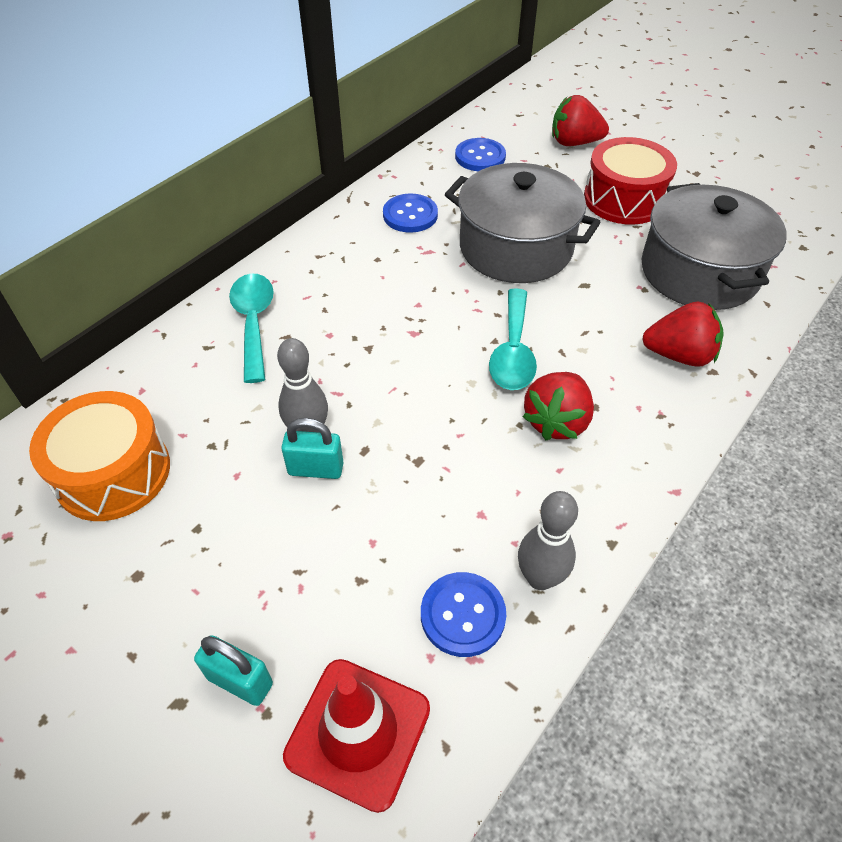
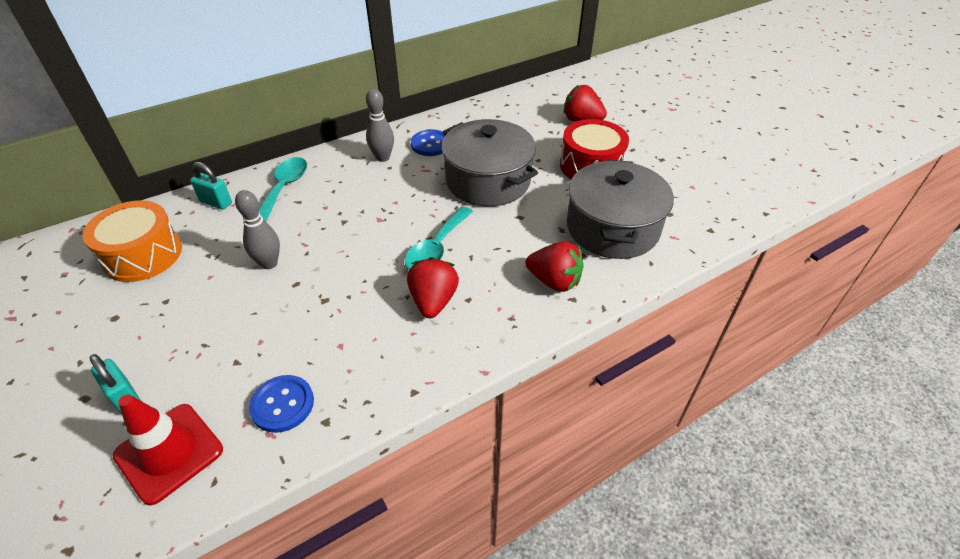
camera: 20 degrees right, 5 degrees down
(316, 469) = (258, 286): turquoise padlock -> turquoise padlock (216, 202)
(480, 157) = (506, 116): blue button -> none
(540, 578) = (349, 398): grey bowling pin -> grey bowling pin (383, 158)
(556, 421) = (433, 301): red strawberry -> red strawberry turned 135 degrees clockwise

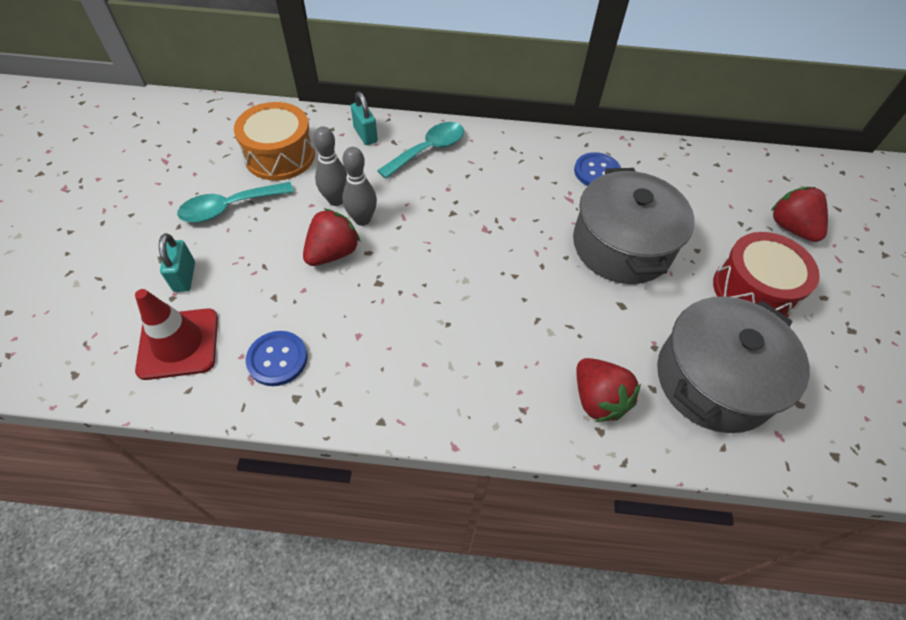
camera: 35 degrees right, 10 degrees up
(383, 158) = (538, 163): grey bowling pin -> grey bowling pin (336, 200)
(433, 301) = (466, 344): red strawberry -> red strawberry (333, 253)
(436, 248) = (512, 290): turquoise spoon -> turquoise spoon (229, 208)

